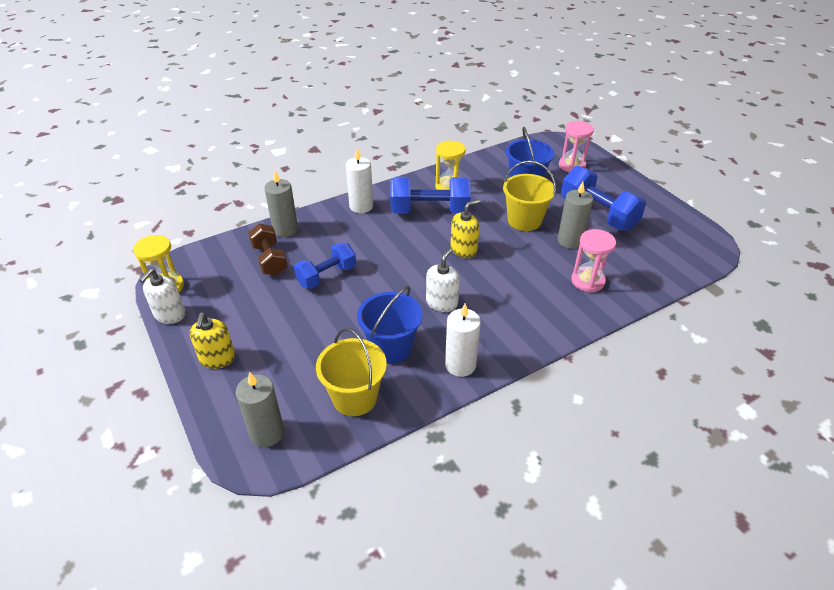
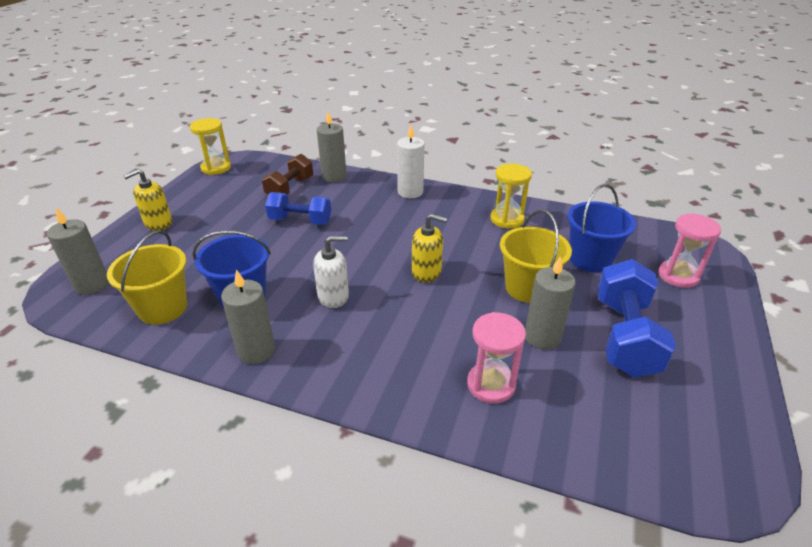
camera: 50 degrees right, 5 degrees down
(169, 315) = (188, 183): white soap dispenser -> none
(430, 211) = (455, 227): blue dumbbell -> none
(460, 365) = (256, 350): white candle -> grey candle

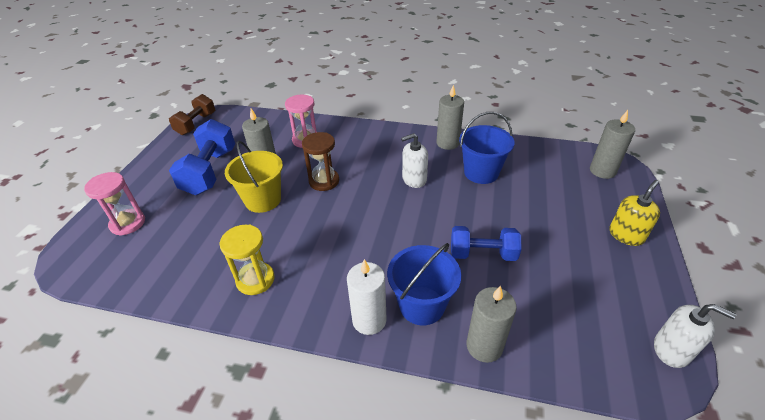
camera: 175 degrees right, 5 degrees up
(163, 308) = (530, 160): yellow bucket -> none
(216, 168) = (671, 350): yellow hourglass -> white soap dispenser
(290, 188) = (529, 310): brown dumbbell -> brown dumbbell (196, 124)
(426, 272) = (344, 206): yellow soap dispenser -> none
(453, 305) = (324, 181): none -> brown hourglass
(590, 259) = (194, 233): blue bucket -> blue bucket (422, 305)

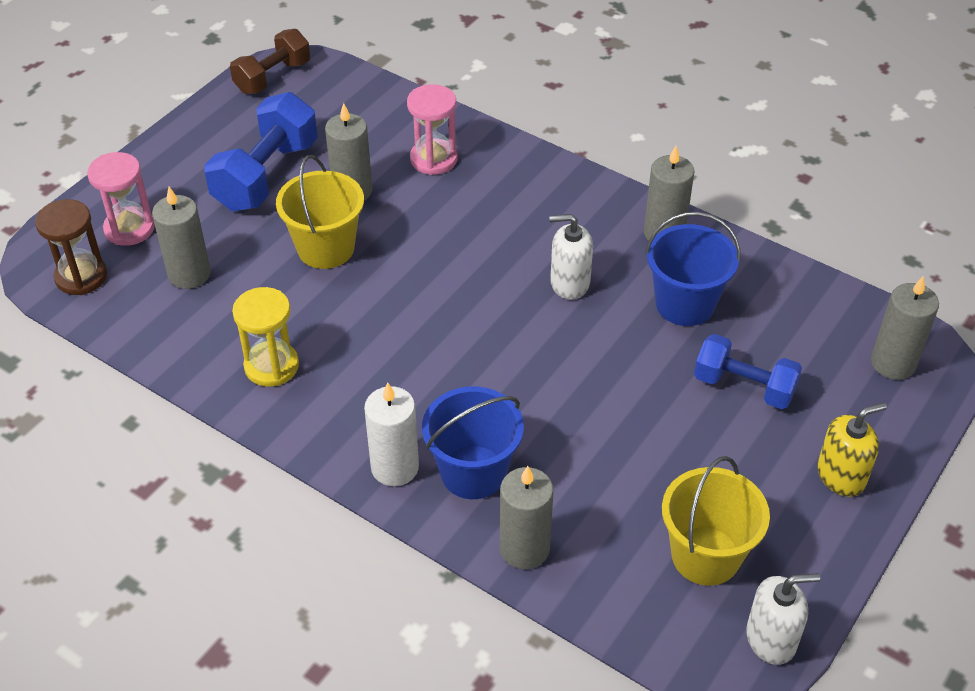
camera: 20 degrees right, 5 degrees up
(178, 239) = (189, 274): none -> grey candle
(324, 181) = (429, 244): brown hourglass -> brown hourglass (81, 277)
(482, 254) = (601, 432): blue dumbbell -> blue dumbbell (744, 386)
(593, 309) = (705, 556): none -> yellow bucket
(671, 350) = (771, 639): white soap dispenser -> white soap dispenser turned 60 degrees counterclockwise

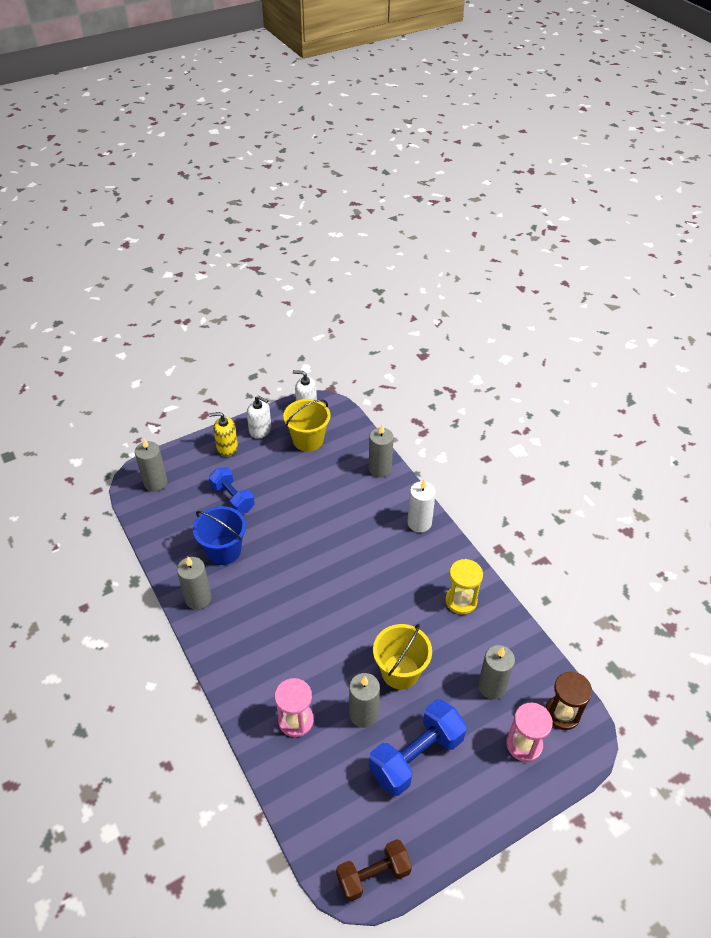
camera: 155 degrees left, 0 degrees up
(473, 472) = (384, 507): blue bucket -> none
(569, 283) = (273, 588): white soap dispenser -> white soap dispenser (260, 430)

